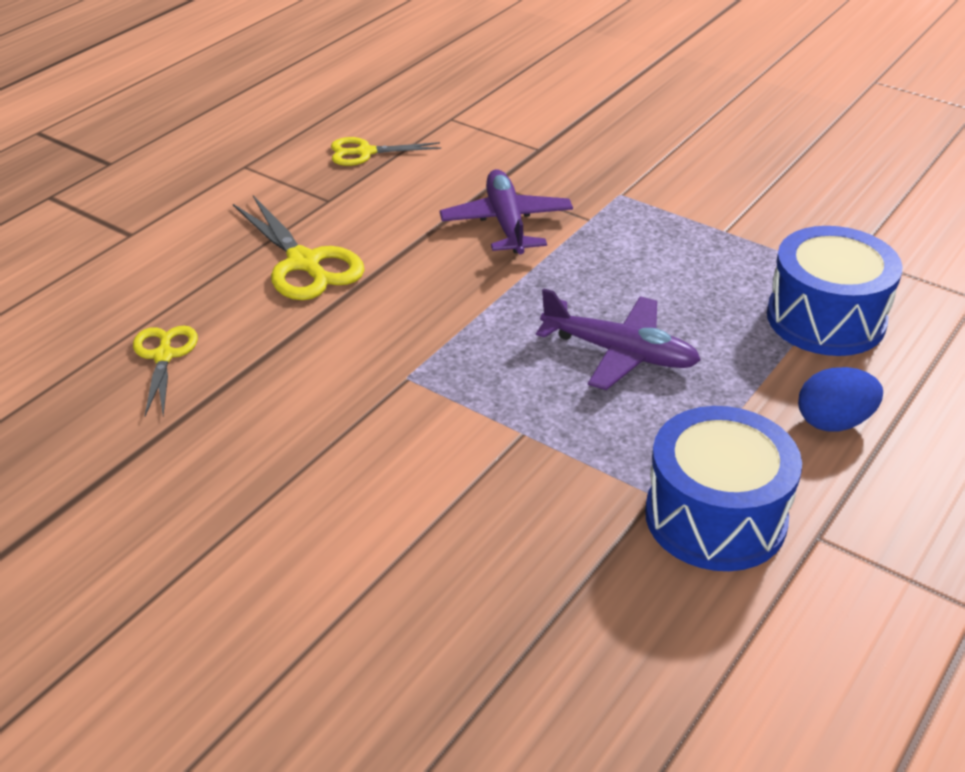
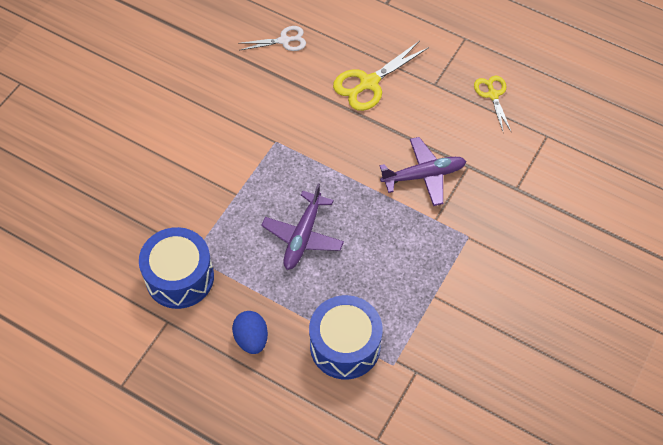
camera: 85 degrees right, 20 degrees up
(164, 355) = (284, 40): yellow scissors -> white scissors

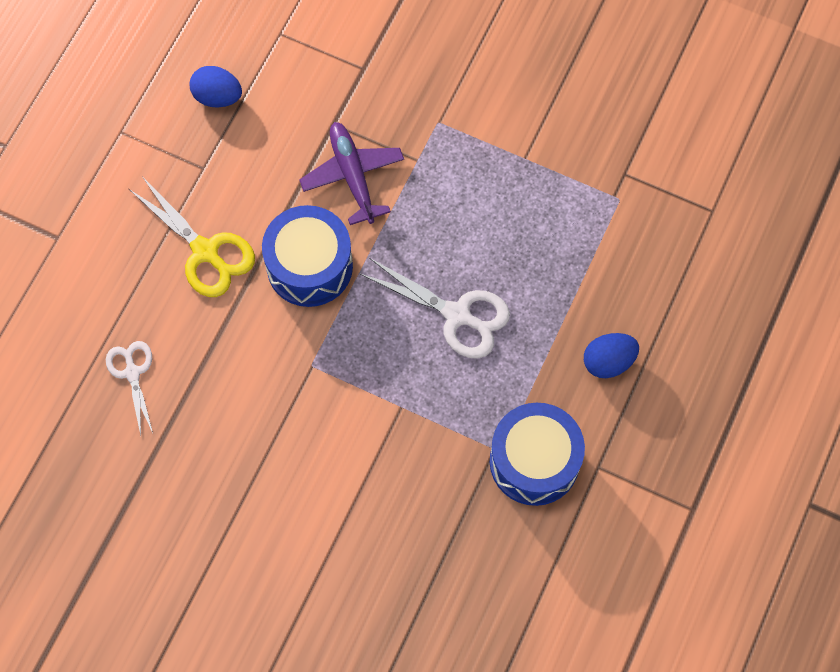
camera: 95 degrees left, 10 degrees up
(303, 236) = (458, 315): purple plane -> white scissors
(345, 345) = (602, 253): blue drum -> blue drum (309, 266)
(492, 94) = (217, 96): yellow scissors -> blue egg

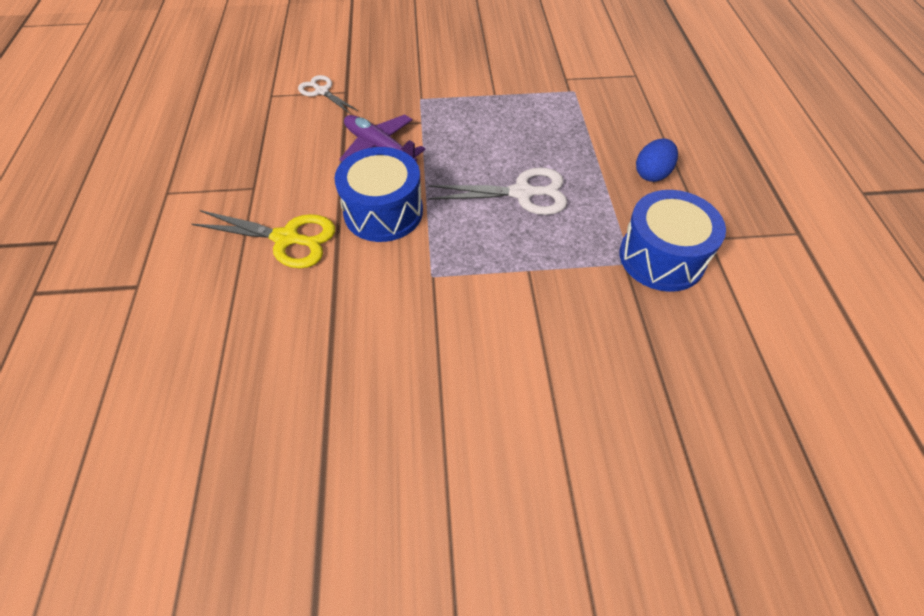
camera: 30 degrees left, 15 degrees down
(132, 372) = (265, 358): white scissors -> white scissors (321, 91)
(217, 96) = (241, 143): blue egg -> none

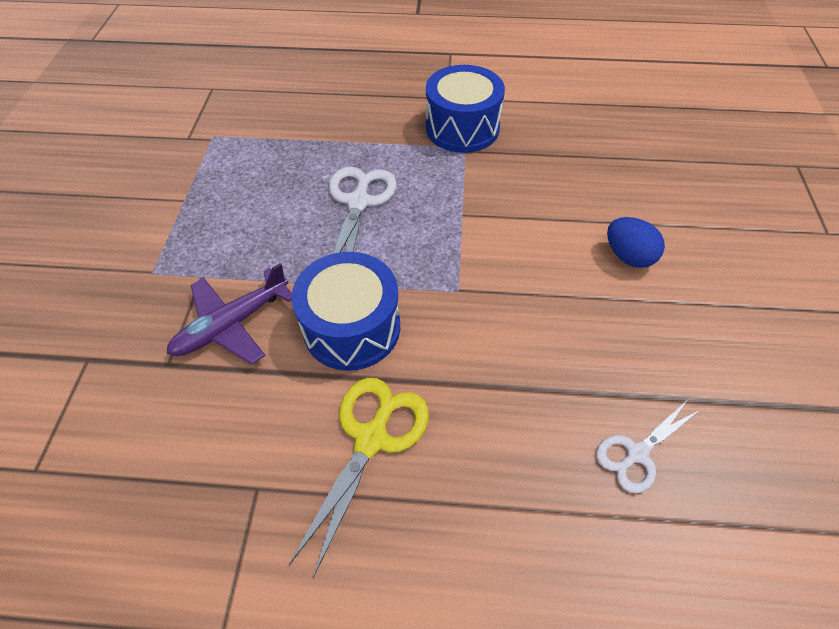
camera: 80 degrees left, 0 degrees up
(321, 91) = (67, 392): white scissors -> white scissors (636, 454)
(652, 174) = (361, 110): blue egg -> blue egg (628, 256)

